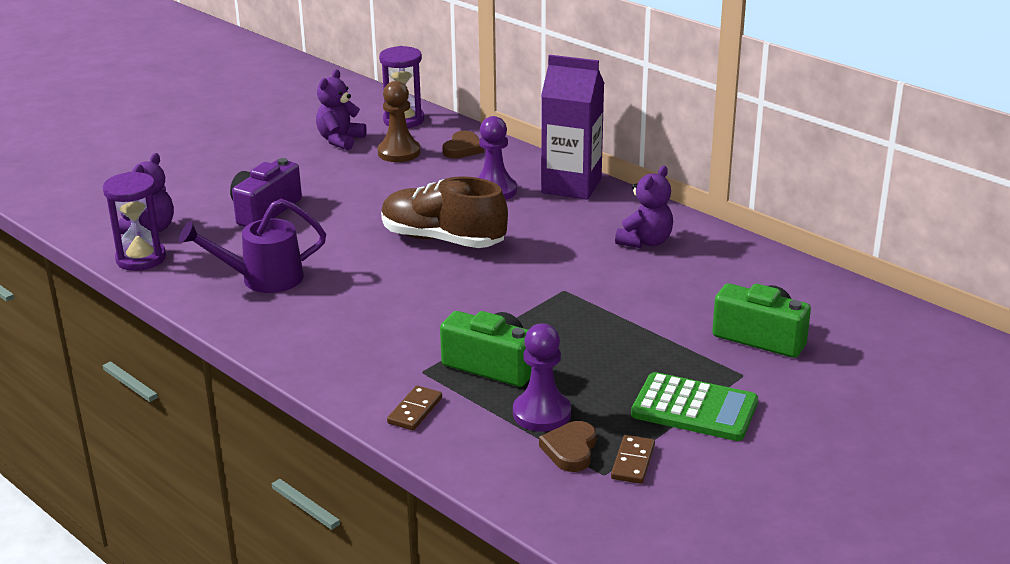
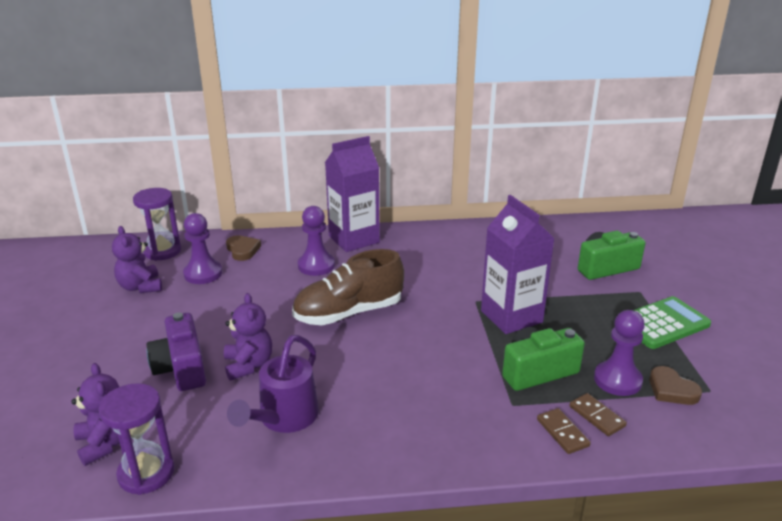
camera: 50 degrees left, 0 degrees up
(399, 152) = (203, 274): brown pawn -> purple pawn
(566, 319) = (511, 316): none -> purple carton
(633, 462) = (705, 373): brown domino -> brown domino (597, 416)
(645, 242) = (456, 249): purple teddy bear -> purple teddy bear (248, 365)

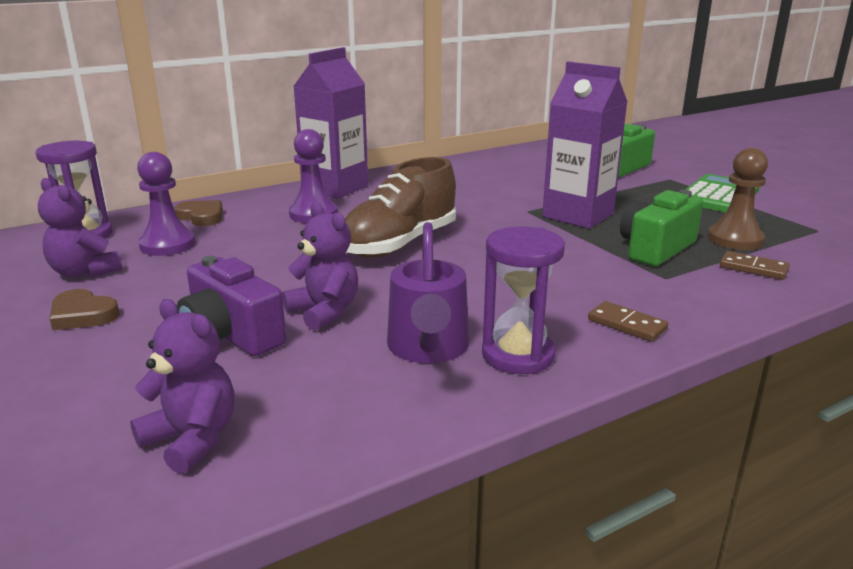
camera: 25 degrees left, 5 degrees down
(146, 473) = (294, 454): purple hourglass -> purple hourglass (518, 355)
(562, 433) = (740, 287): brown domino -> brown domino (626, 324)
(617, 380) = (735, 239): purple pawn -> brown pawn
(671, 390) = (788, 236): brown heart -> brown heart (82, 315)

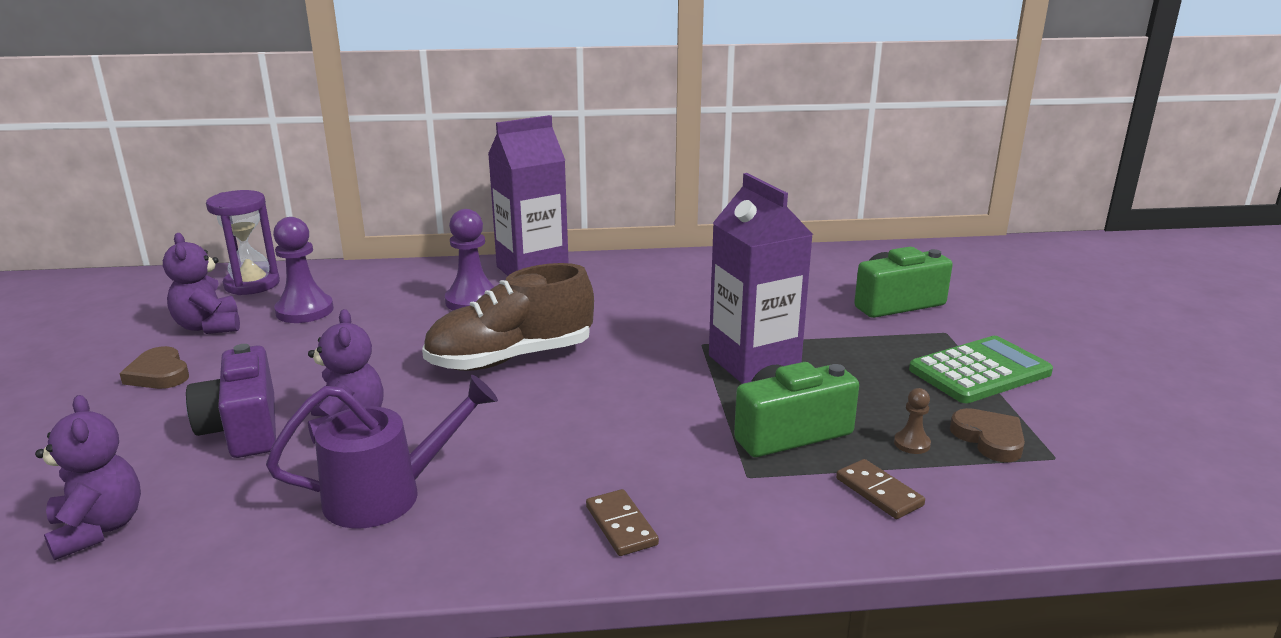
camera: 25 degrees right, 0 degrees up
(201, 217) = (369, 283): brown heart -> brown heart (989, 439)
(428, 349) = (387, 495): purple watering can -> purple watering can turned 135 degrees counterclockwise
(518, 355) = (461, 529): purple hourglass -> none
(735, 239) = (912, 444): brown pawn -> brown pawn, size x0.49

